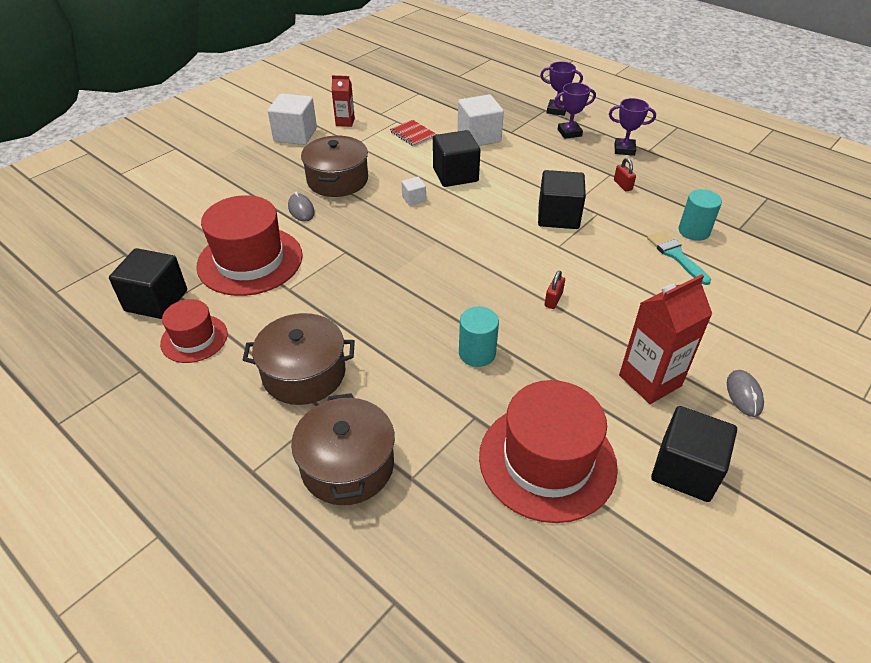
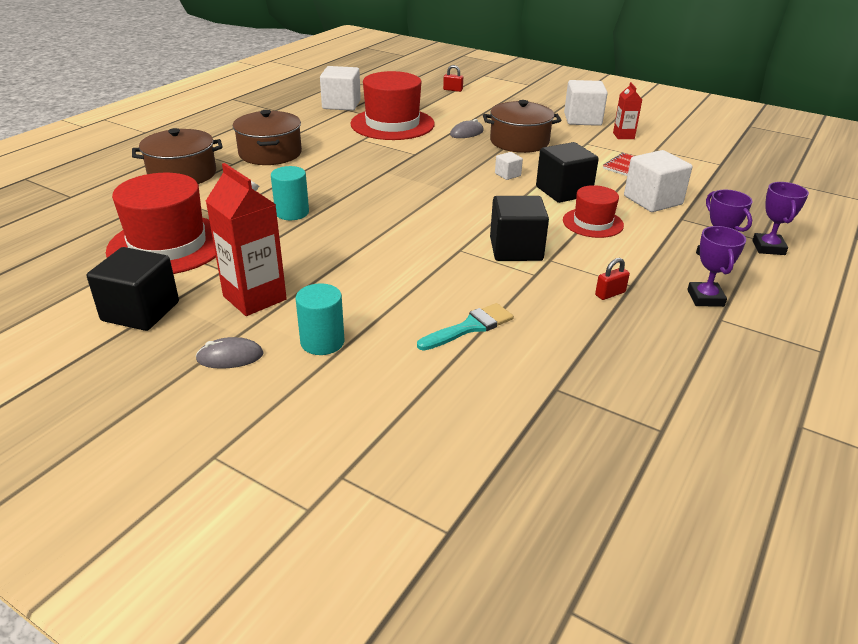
camera: 80 degrees right, 10 degrees down
(156, 301) = (341, 104): black cube -> white cube
(194, 338) = (304, 119): red hat -> red hat (592, 223)
(553, 300) = (369, 247): red padlock -> red padlock (453, 90)
(694, 231) = (530, 345): turquoise cylinder -> turquoise cylinder (322, 342)

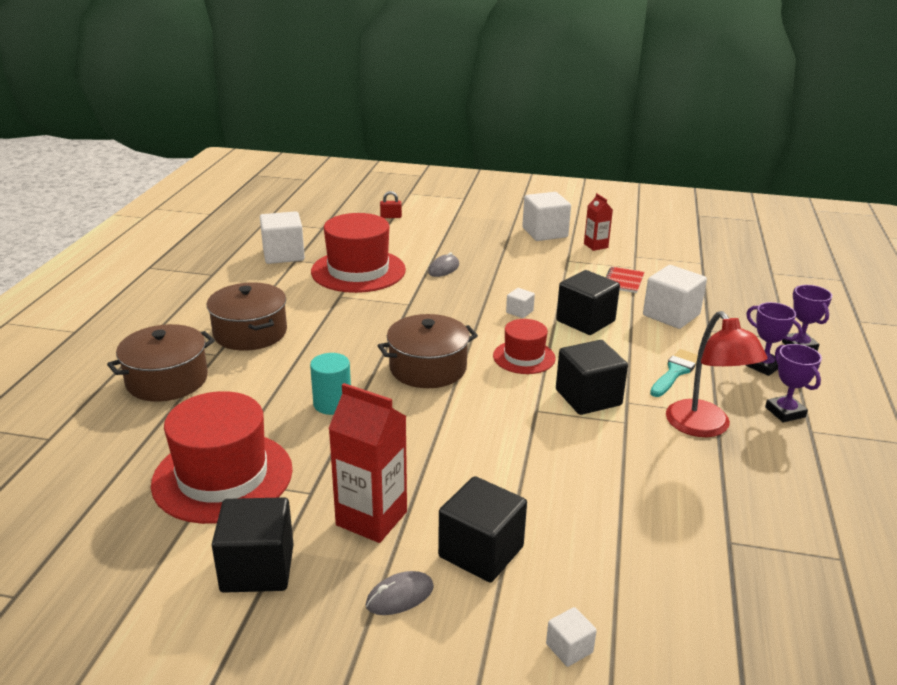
camera: 20 degrees left, 5 degrees down
(322, 342) = (481, 552): turquoise cylinder -> black cube
(336, 431) = (569, 648): none -> white cube
(470, 327) = (608, 496): turquoise brush -> turquoise brush (675, 372)
(519, 142) = (503, 270): brown pot -> brown pot (428, 368)
(592, 223) = (636, 352): red hat -> red hat (524, 357)
(610, 294) = (705, 427): red padlock -> red lamp

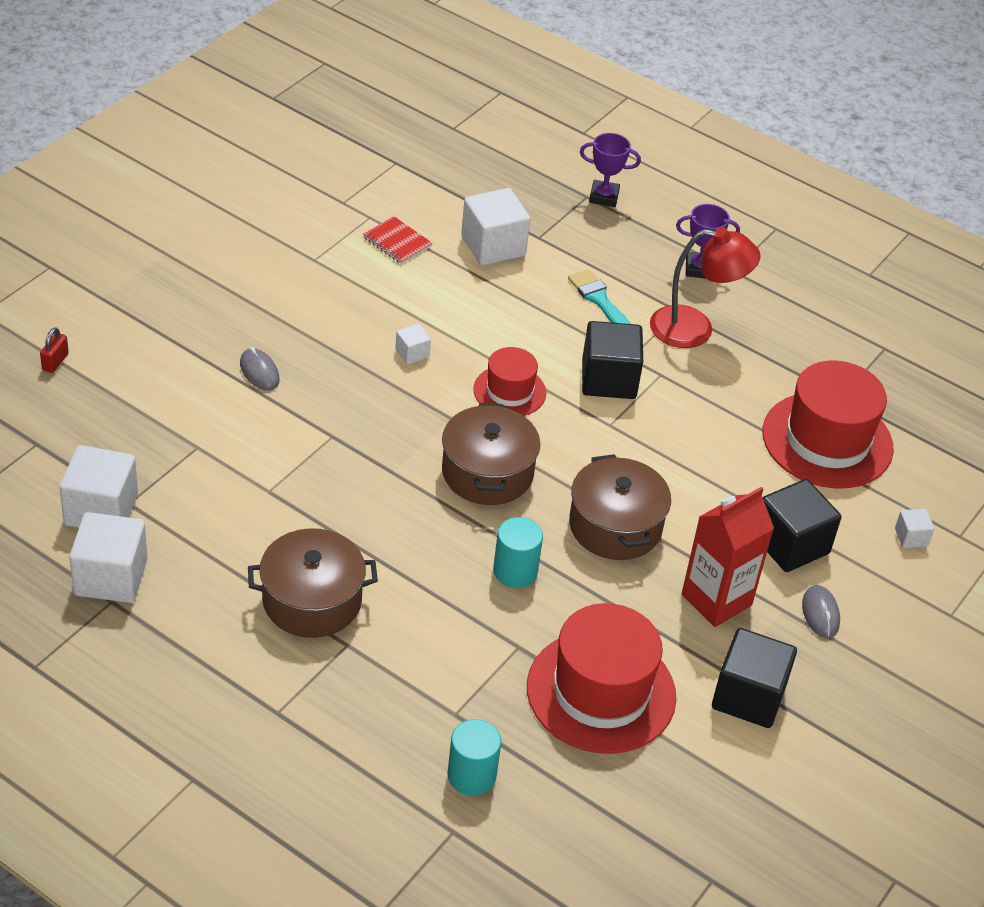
camera: 70 degrees left, 15 degrees up
(107, 434) = (471, 775): none -> turquoise cylinder
(167, 380) = (382, 702): brown pot -> brown pot (615, 526)
(358, 271) = (208, 451): red hat -> red hat (827, 440)
(544, 232) = (223, 243): white cube -> white cube (111, 577)
(585, 321) = (465, 313): black cube -> none
(595, 246) = (293, 219): red carton -> none
(763, 366) = (622, 239): purple trophy -> none

